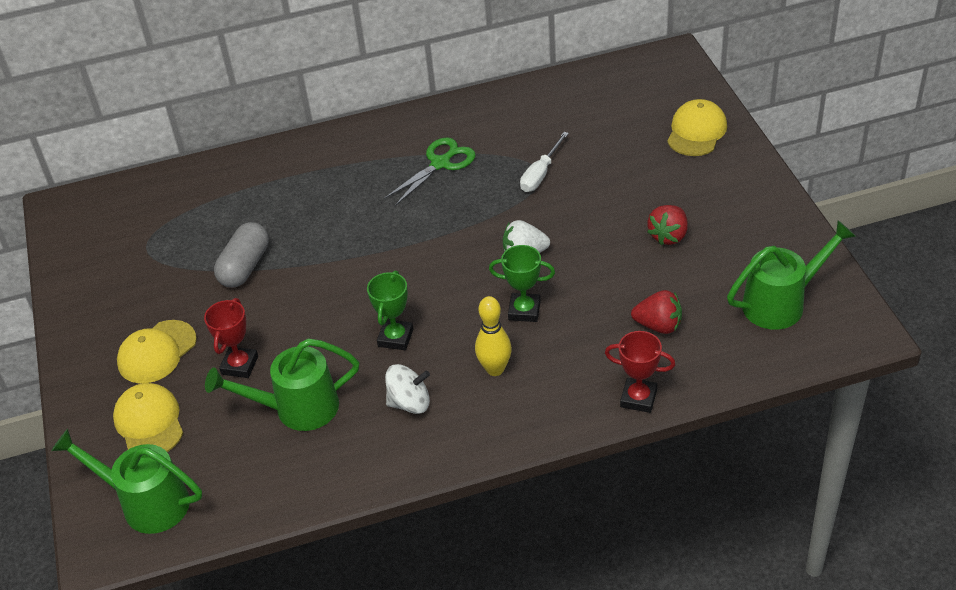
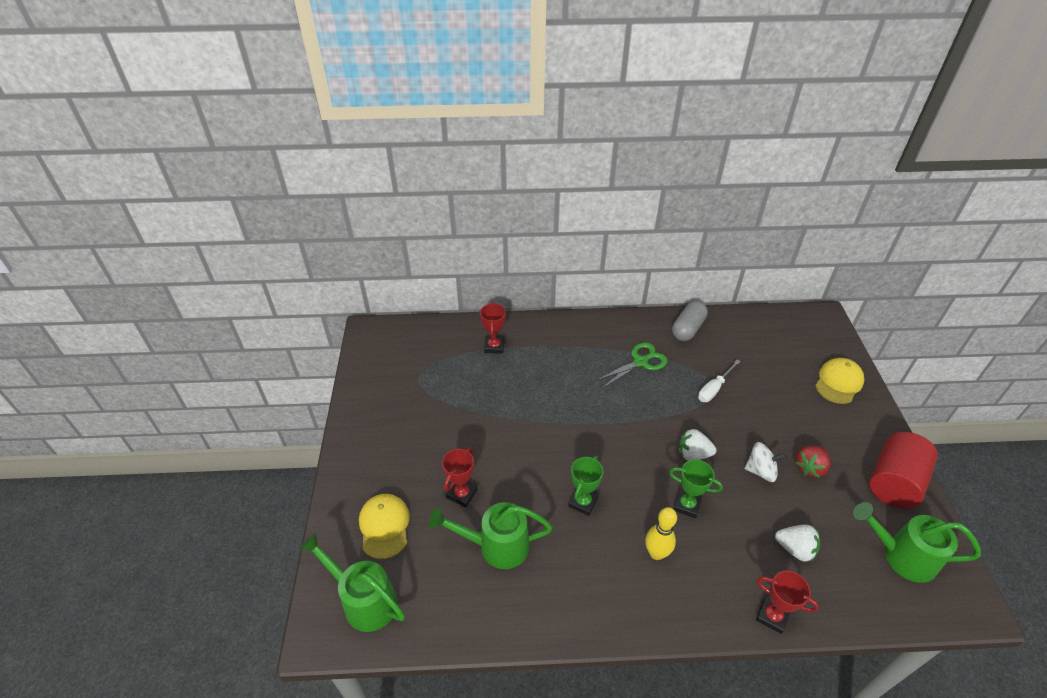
camera: 10 degrees right, 0 degrees up
(157, 352) = (405, 466): yellow cap -> none
(240, 188) = (494, 346): none -> red trophy
(245, 266) = (484, 410): grey capsule -> grey capsule (687, 329)
(409, 403) = (584, 566): white spinning top -> white spinning top (760, 471)
(658, 325) = (795, 549): red strawberry -> white strawberry
(769, 228) = (893, 482): none -> red cylinder
(781, 303) = (901, 556): green watering can -> green watering can turned 150 degrees counterclockwise

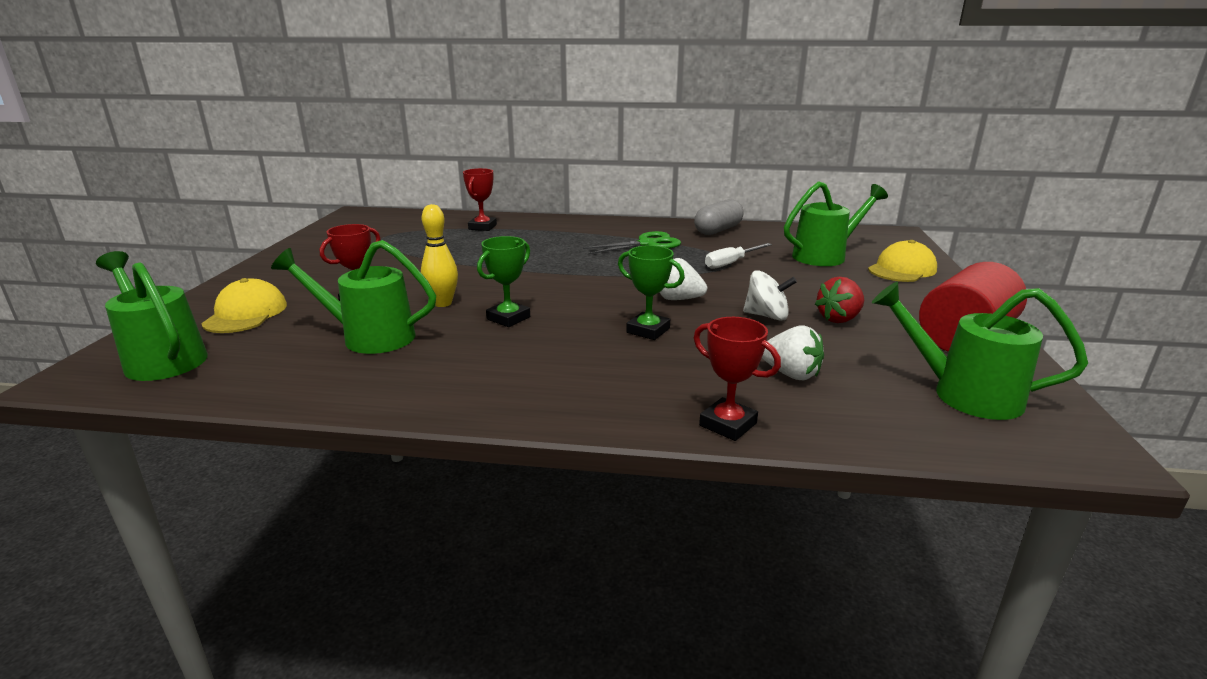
camera: 10 degrees right, 20 degrees down
(656, 553) = (581, 360): yellow bowling pin -> yellow bowling pin (442, 303)
(780, 366) = (825, 256): none -> green watering can

